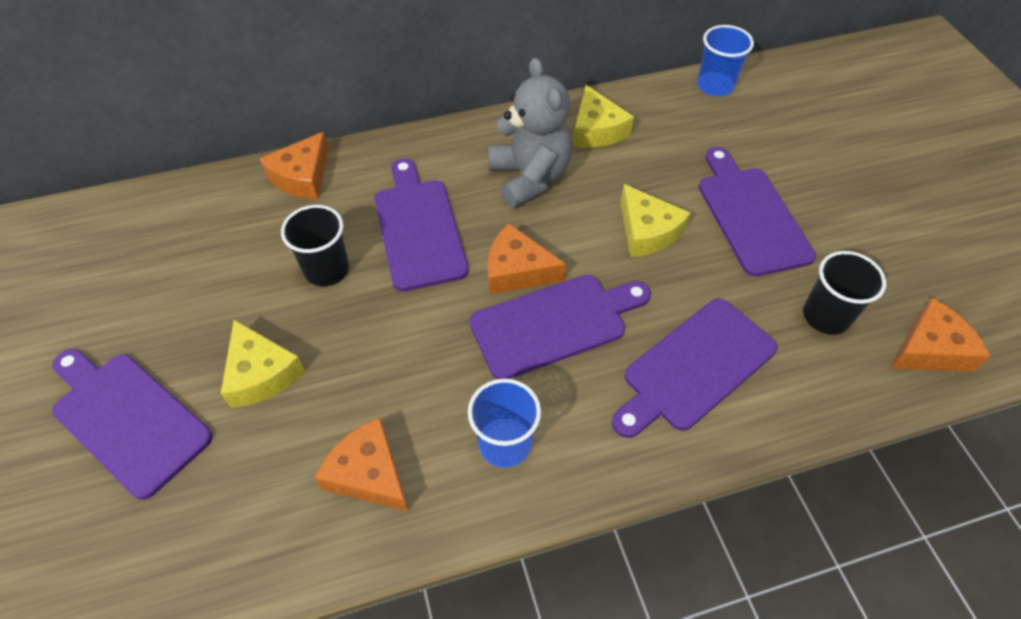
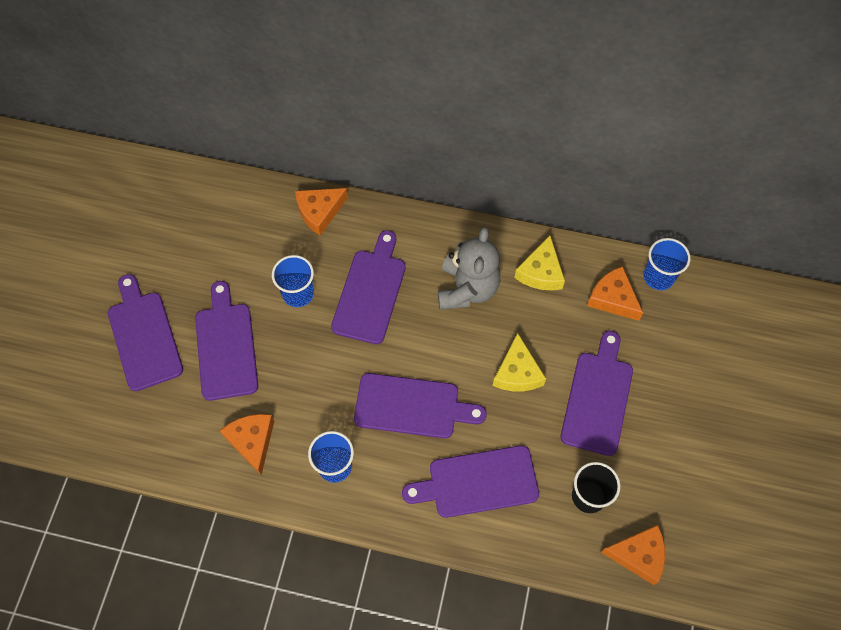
camera: 30 degrees right, 10 degrees up
(261, 373) = (226, 346): yellow cheese -> purple cutting board
(326, 270) = (298, 293): black cup -> blue cup
(517, 270) = (413, 356): orange cheese -> orange cheese (612, 298)

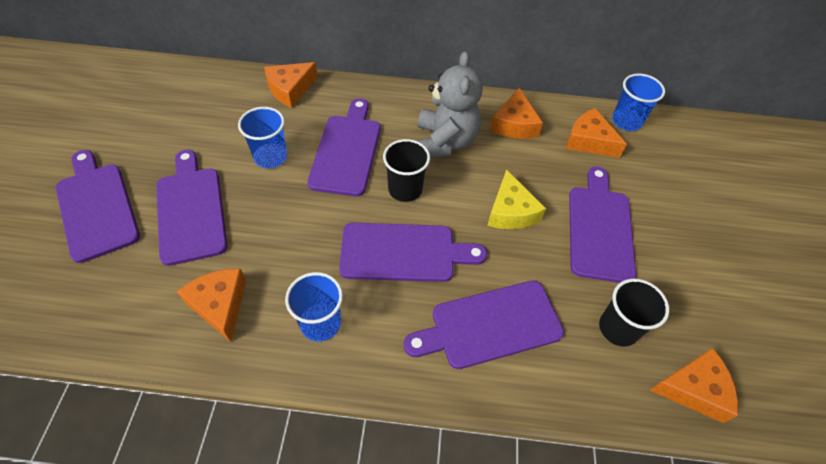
camera: 10 degrees left, 10 degrees down
(421, 340) = (405, 189): none -> black cup
(541, 272) = (514, 124): yellow cheese -> orange cheese

